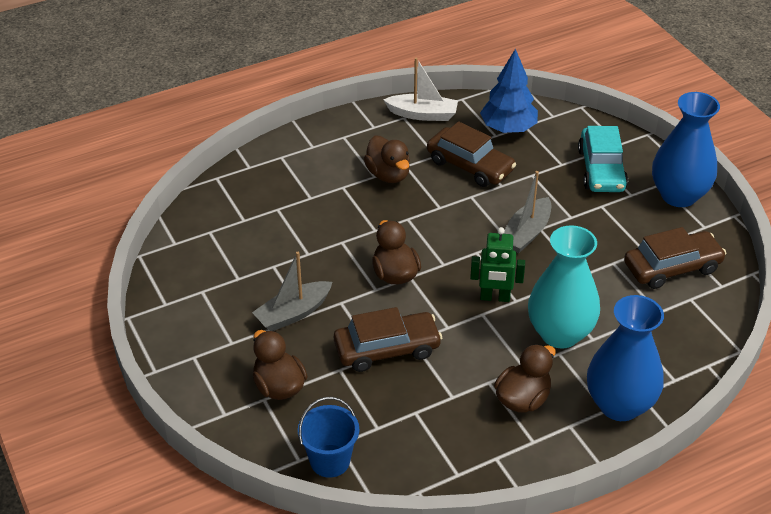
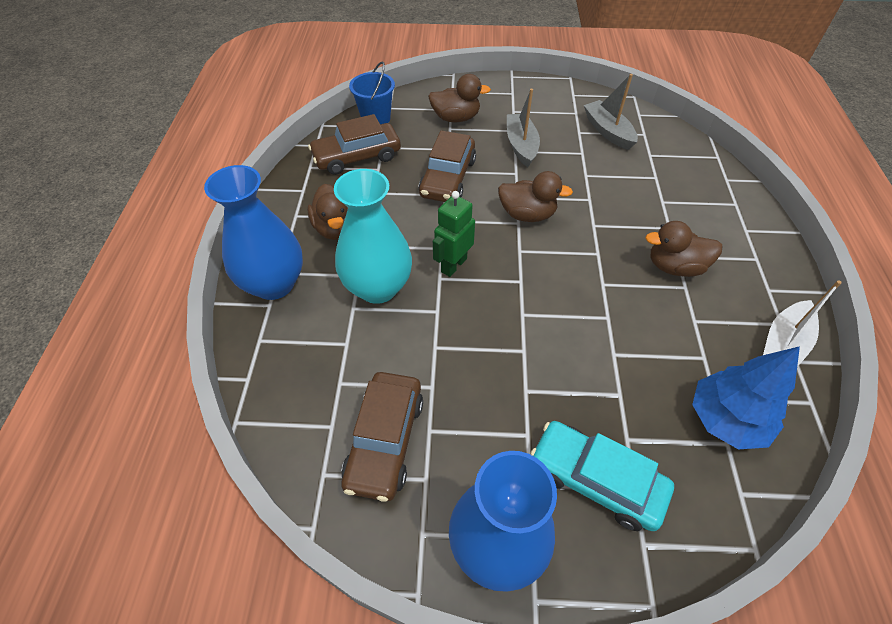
camera: 120 degrees right, 10 degrees up
(470, 166) = (662, 341): brown car -> brown car (357, 156)
(526, 233) = (523, 334): grey boat -> grey boat (608, 131)

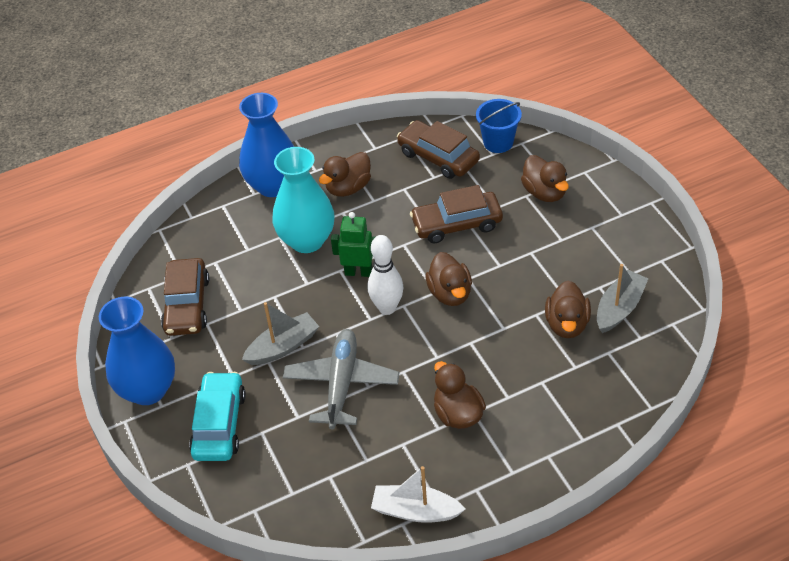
camera: 65 degrees right, 5 degrees down
(385, 440) = (187, 305): brown car -> brown car turned 75 degrees counterclockwise
(515, 263) = (387, 308): none -> white bowling pin
(521, 146) = (541, 253): grey boat -> grey boat (283, 347)
(594, 337) = (341, 384): none -> grey plane
(608, 163) = (567, 324): none -> brown duck
(726, 419) = (313, 487): blue tree -> none

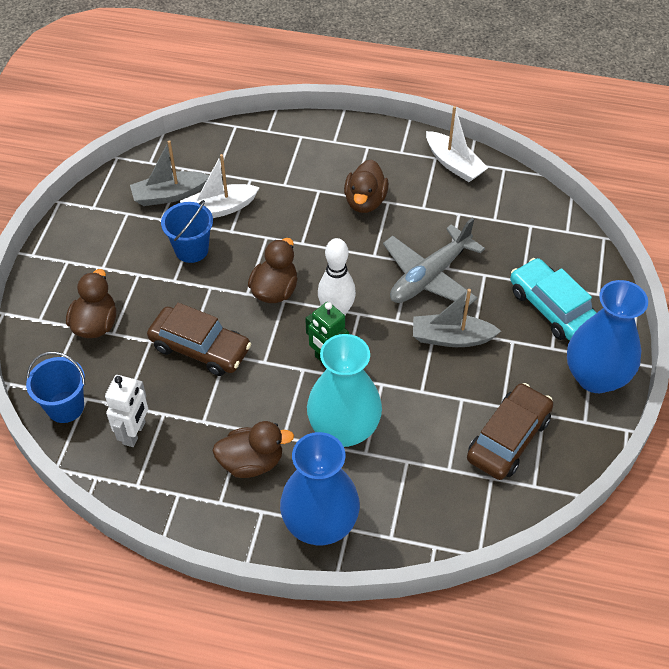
camera: 145 degrees left, 5 degrees up
(219, 424) = (552, 308): turquoise car -> turquoise car turned 105 degrees clockwise
(438, 157) = (134, 433): brown car -> white robot
(546, 280) = (191, 250): none -> blue bucket
(567, 324) = (219, 209): brown duck -> white boat

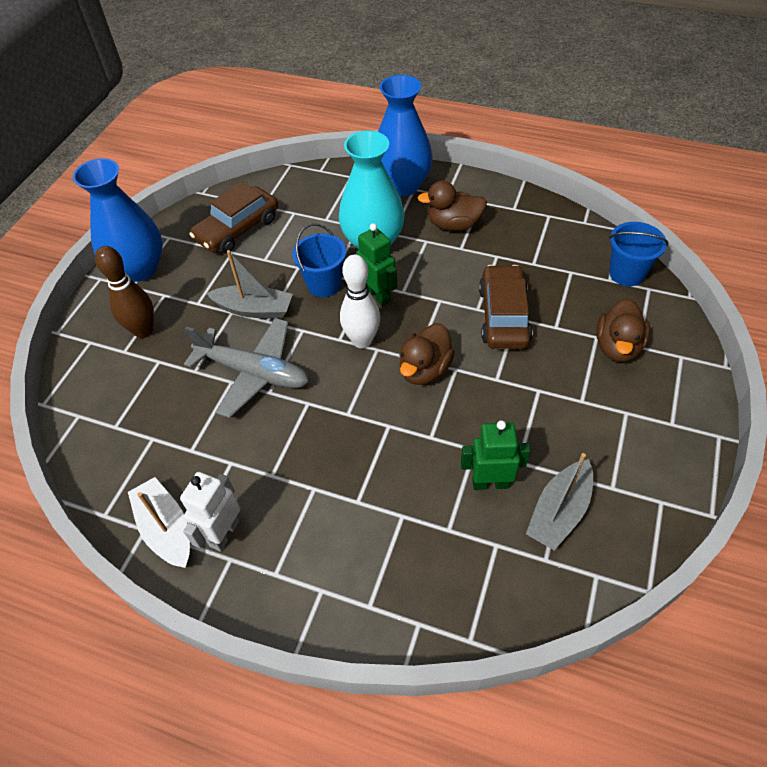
camera: 170 degrees left, 0 degrees up
(134, 433) = (557, 250): white robot -> white robot (224, 533)
(169, 195) = (559, 511): grey boat -> grey boat turned 135 degrees clockwise
(191, 250) = (522, 426): blue bucket -> blue bucket (324, 284)
(200, 348) = (503, 316): brown car -> brown car turned 60 degrees clockwise
(219, 209) = (490, 483): white boat -> green robot
(365, 201) = (300, 477): brown duck -> none
(429, 276) = (254, 372): grey plane -> grey plane turned 60 degrees clockwise
(552, 308) = (143, 331): turquoise car -> brown bowling pin

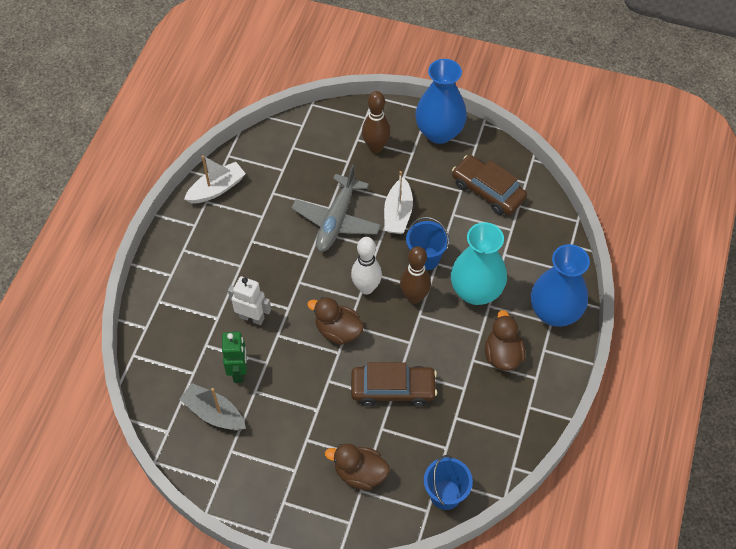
camera: 85 degrees right, 5 degrees up
(224, 533) = (211, 219): white robot -> white robot (252, 317)
(254, 309) = (398, 213): grey boat -> white boat
(378, 295) = (414, 297): green robot -> brown bowling pin

